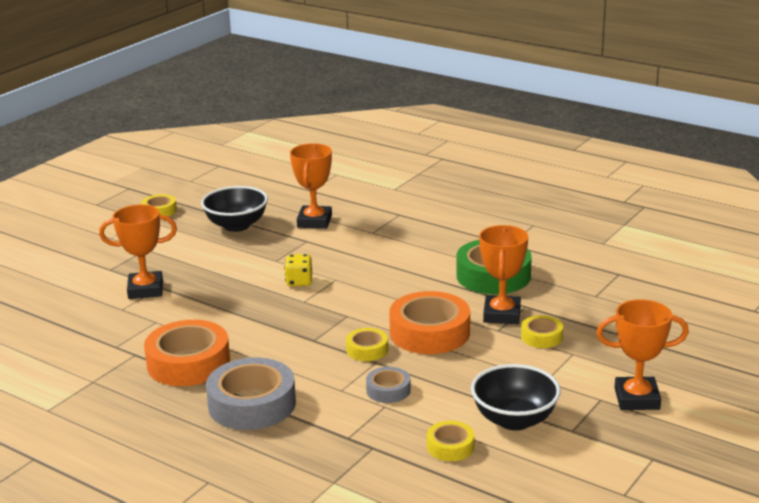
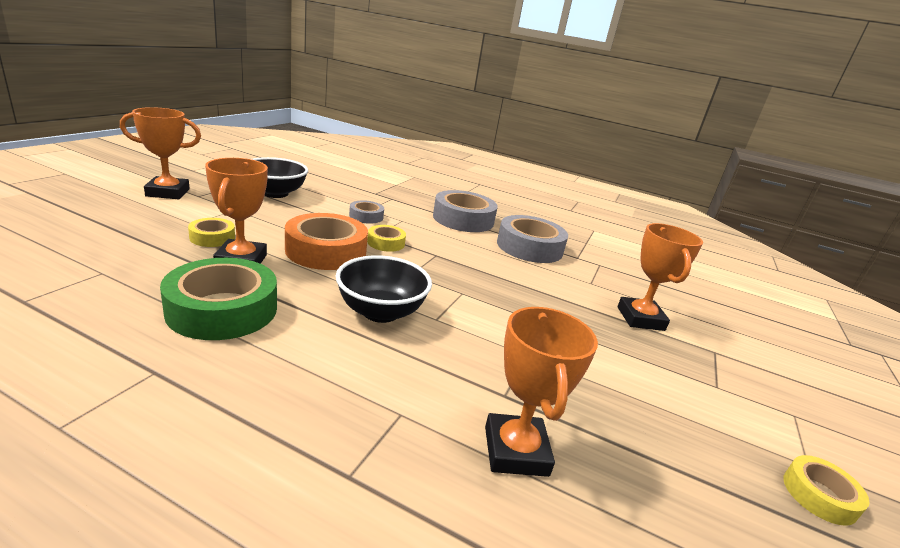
camera: 165 degrees right, 0 degrees up
(145, 290) = (640, 318): orange trophy -> orange trophy turned 75 degrees counterclockwise
(188, 363) = (529, 247): orange tape -> grey tape
(236, 225) = (643, 441): black bowl -> black bowl (381, 312)
(299, 281) = (479, 318): yellow dice -> none
(450, 446) = (325, 188): yellow tape -> none

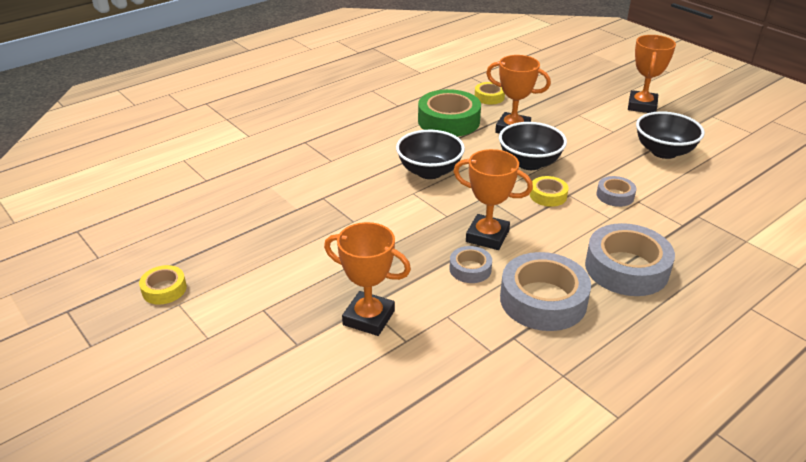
camera: 120 degrees right, 10 degrees up
(212, 237) = (552, 121): yellow tape -> yellow tape (489, 97)
(326, 251) = (529, 163): orange tape -> black bowl
(516, 451) = (283, 187): orange trophy -> orange trophy (487, 236)
(528, 276) = (470, 269): none -> grey tape

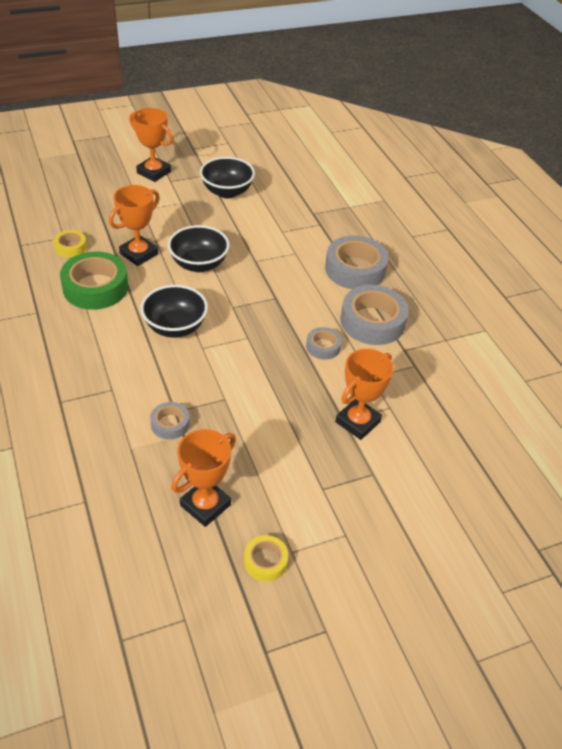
camera: 75 degrees left, 10 degrees up
(487, 236) = (287, 324): orange trophy -> orange trophy (205, 505)
(548, 195) = (251, 272): yellow tape -> none
(615, 195) = (270, 239): grey tape -> grey tape (170, 424)

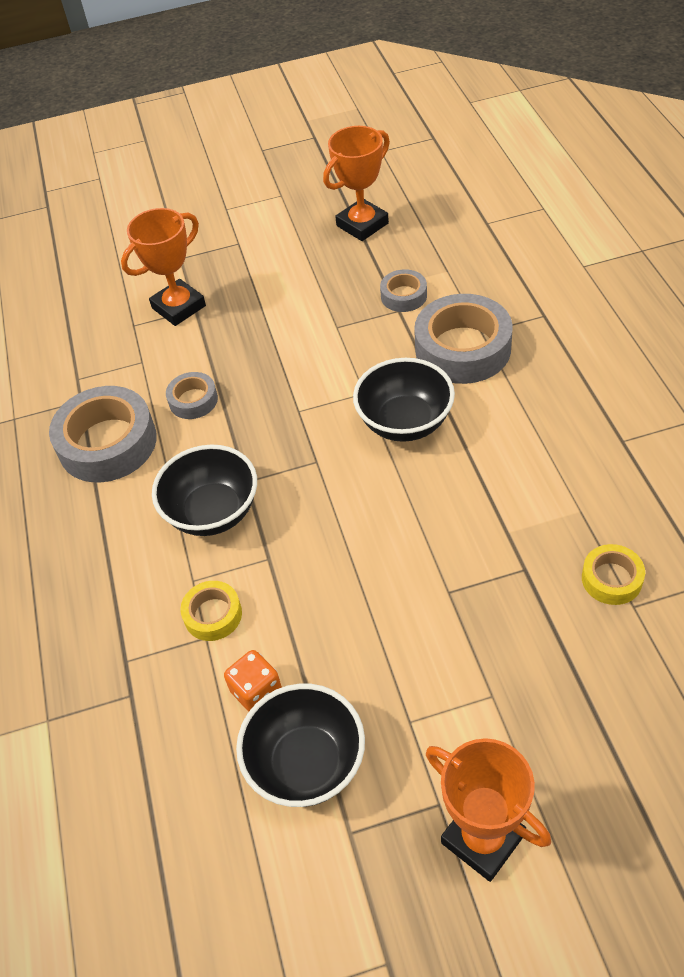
camera: 165 degrees left, 5 degrees up
(95, 287) = (542, 490): green tape -> none
(139, 254) = (480, 567): orange trophy -> none
(199, 264) = (370, 546): black bowl -> black bowl (213, 512)
(253, 213) = (256, 691): none -> orange dice
(265, 561) = (306, 187): yellow tape -> yellow tape (213, 615)
(355, 269) = (97, 544): grey tape -> grey tape (463, 348)

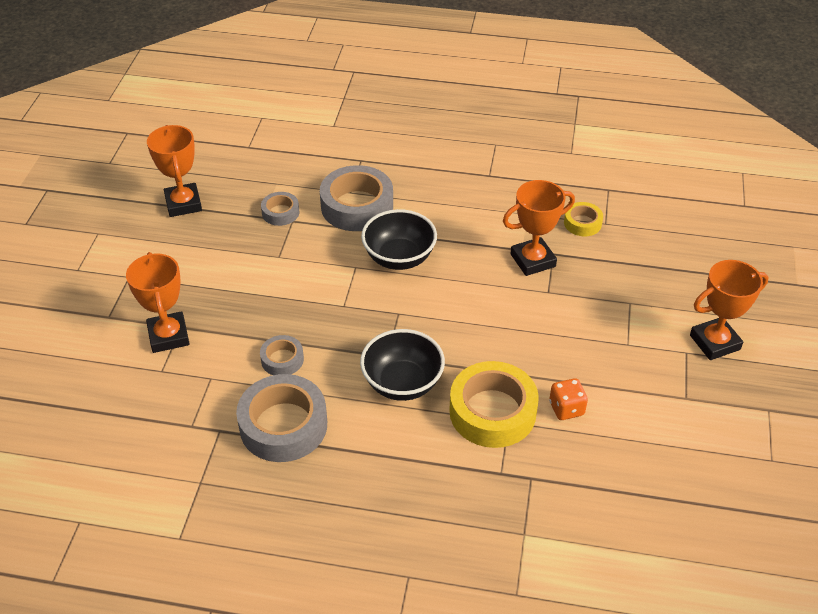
camera: 70 degrees left, 5 degrees down
(213, 615) = (492, 412): yellow tape -> yellow tape, size x1.95
(306, 763) = (631, 401): black bowl -> none
(495, 552) = (533, 260): none -> orange trophy

